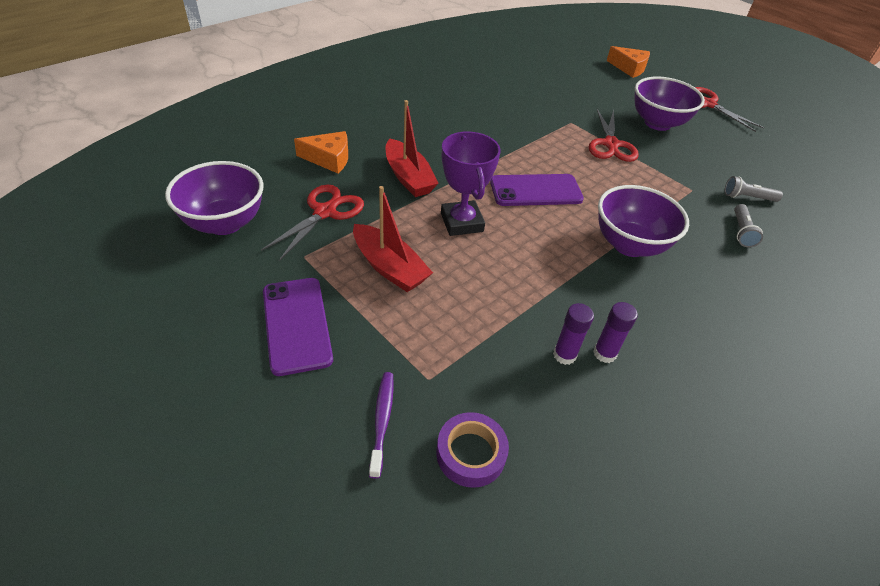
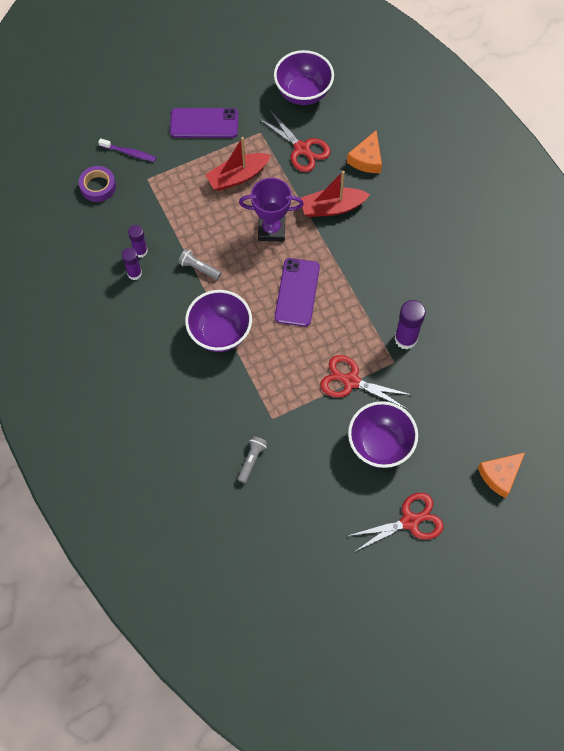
camera: 110 degrees right, 20 degrees up
(542, 117) = (405, 339): none -> purple glue stick
(741, 232) = (213, 426): grey flashlight -> grey flashlight (199, 268)

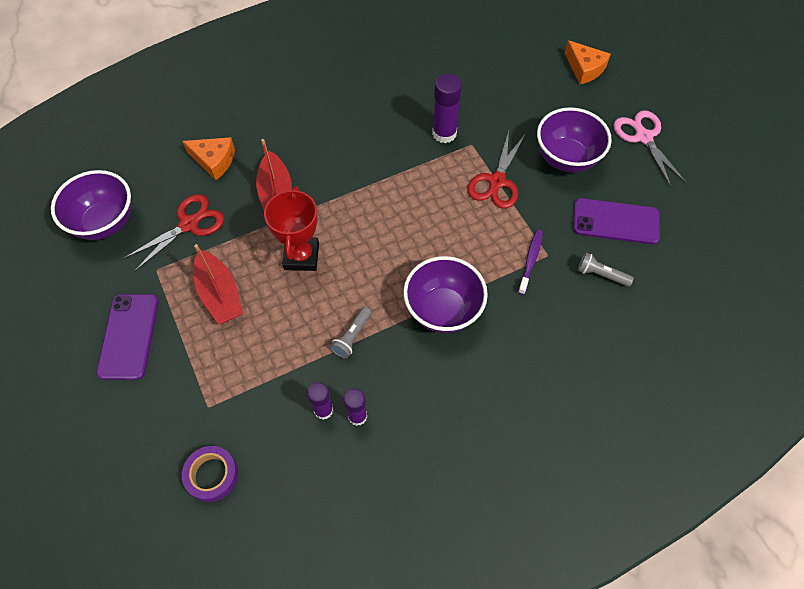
camera: 90 degrees left, 5 degrees down
(129, 153) = (160, 433): purple toothbrush -> purple toothbrush (530, 261)
(271, 229) = (301, 256): purple trophy -> red trophy
(297, 292) = (388, 230): purple phone -> purple phone (615, 221)
(410, 521) = (643, 137): red scissors -> pink scissors

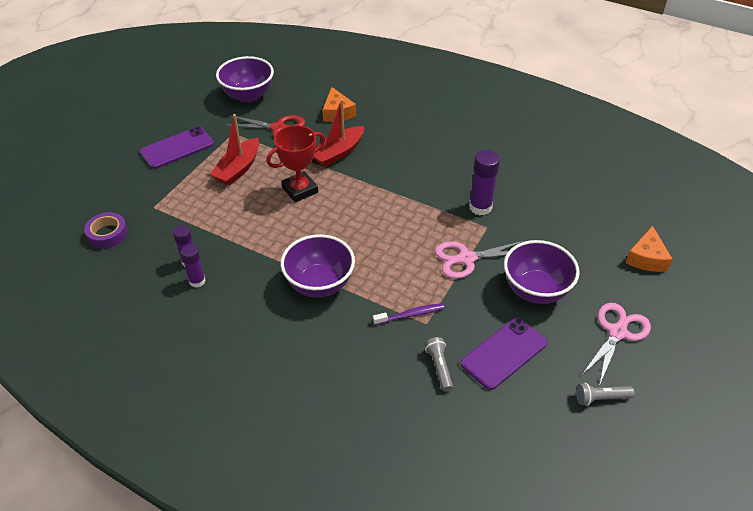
camera: 55 degrees right, 15 degrees down
(352, 336) = (257, 247): grey flashlight -> grey flashlight (601, 398)
(497, 181) = (466, 259): red scissors -> pink scissors
(615, 221) = (504, 353): purple phone -> purple phone turned 75 degrees clockwise

